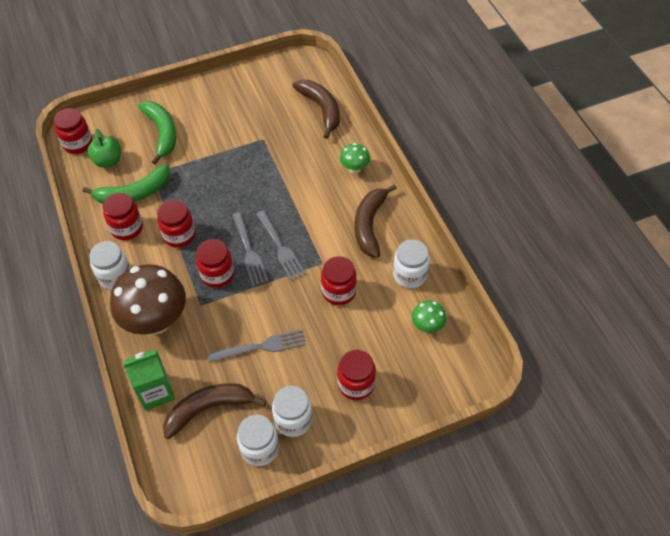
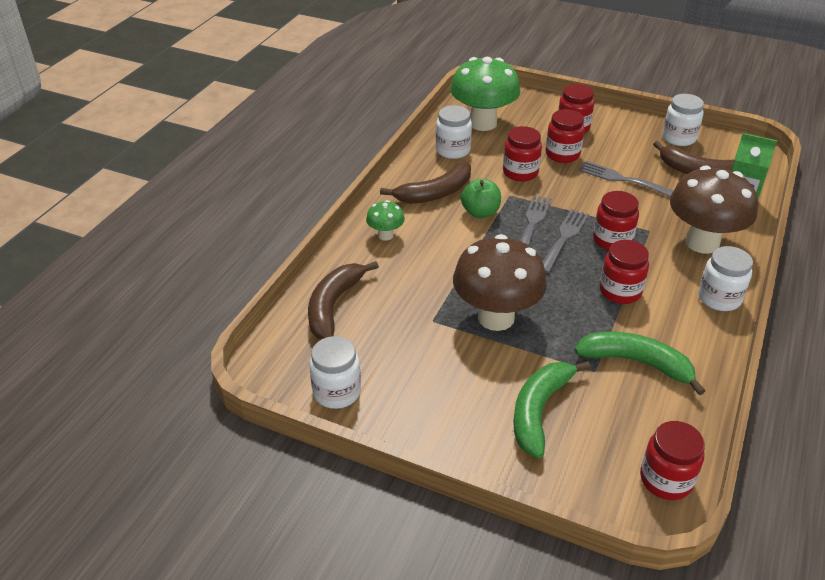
camera: 135 degrees left, 15 degrees down
(108, 161) = (639, 424): green apple -> green apple (480, 212)
(127, 228) = (673, 333): red jar -> red jar (562, 154)
(232, 165) = (496, 317): none -> brown mushroom
(293, 420) = (639, 137): white jar -> white jar (337, 392)
(427, 326) = (483, 123): green mushroom -> green mushroom, size x2.13

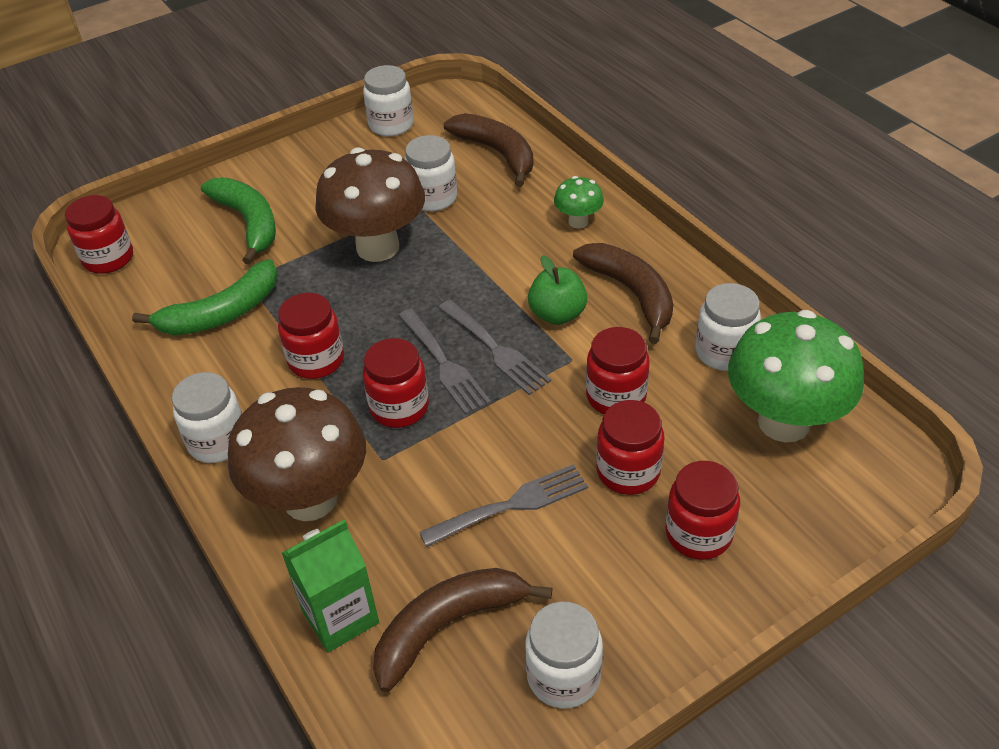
camera: 125 degrees right, 5 degrees up
(417, 316) = (433, 198): none -> white jar
(435, 192) = (631, 293): brown banana -> brown banana turned 150 degrees clockwise

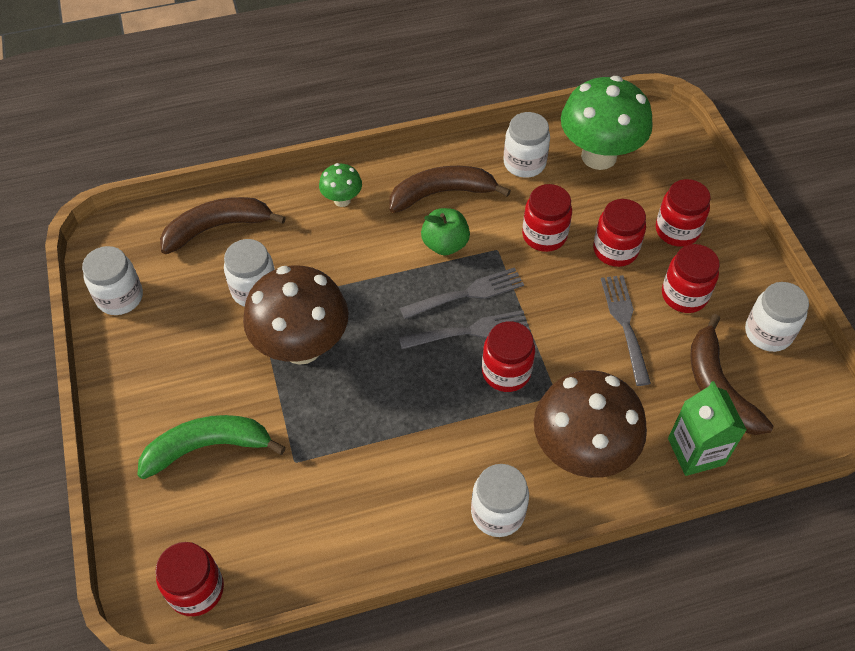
camera: 75 degrees left, 10 degrees up
(222, 313) = (333, 489): green banana -> none
(316, 360) = (428, 421): red jar -> red jar (684, 295)

